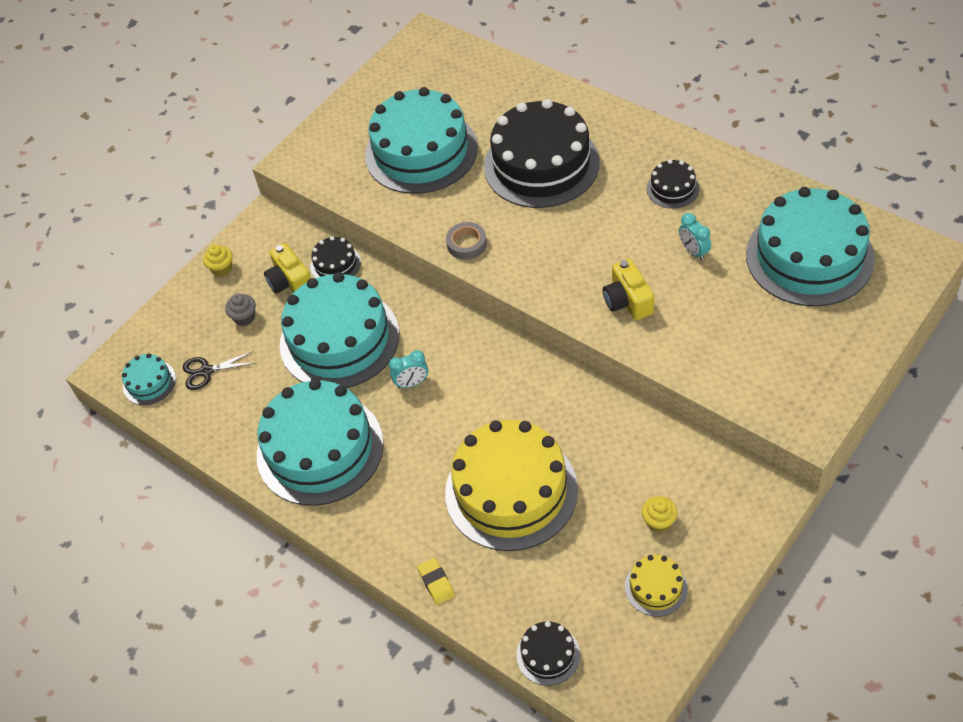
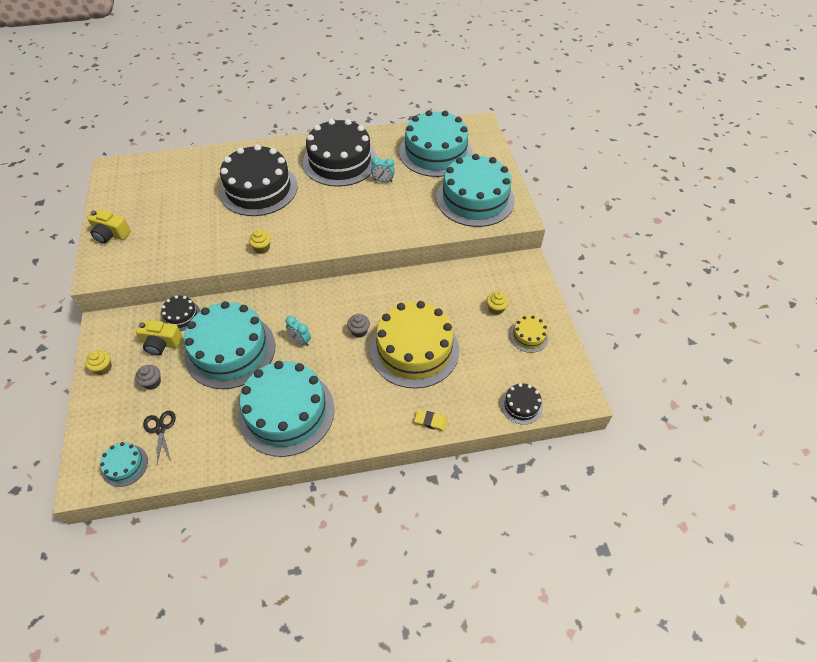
camera: 55 degrees left, 0 degrees up
(206, 371) = (160, 429): black scissors -> black scissors turned 135 degrees clockwise
(412, 383) = (300, 341): turquoise clock -> turquoise clock turned 105 degrees clockwise
(421, 151) = (179, 222): turquoise cake -> turquoise cake (475, 199)
(466, 244) = (262, 248): grey tape -> yellow cupcake
(479, 421) = (359, 331): none -> grey cupcake
(627, 301) = (378, 220): yellow camera -> yellow camera (111, 234)
(672, 188) = (340, 161): black cake -> black cake, size x2.27

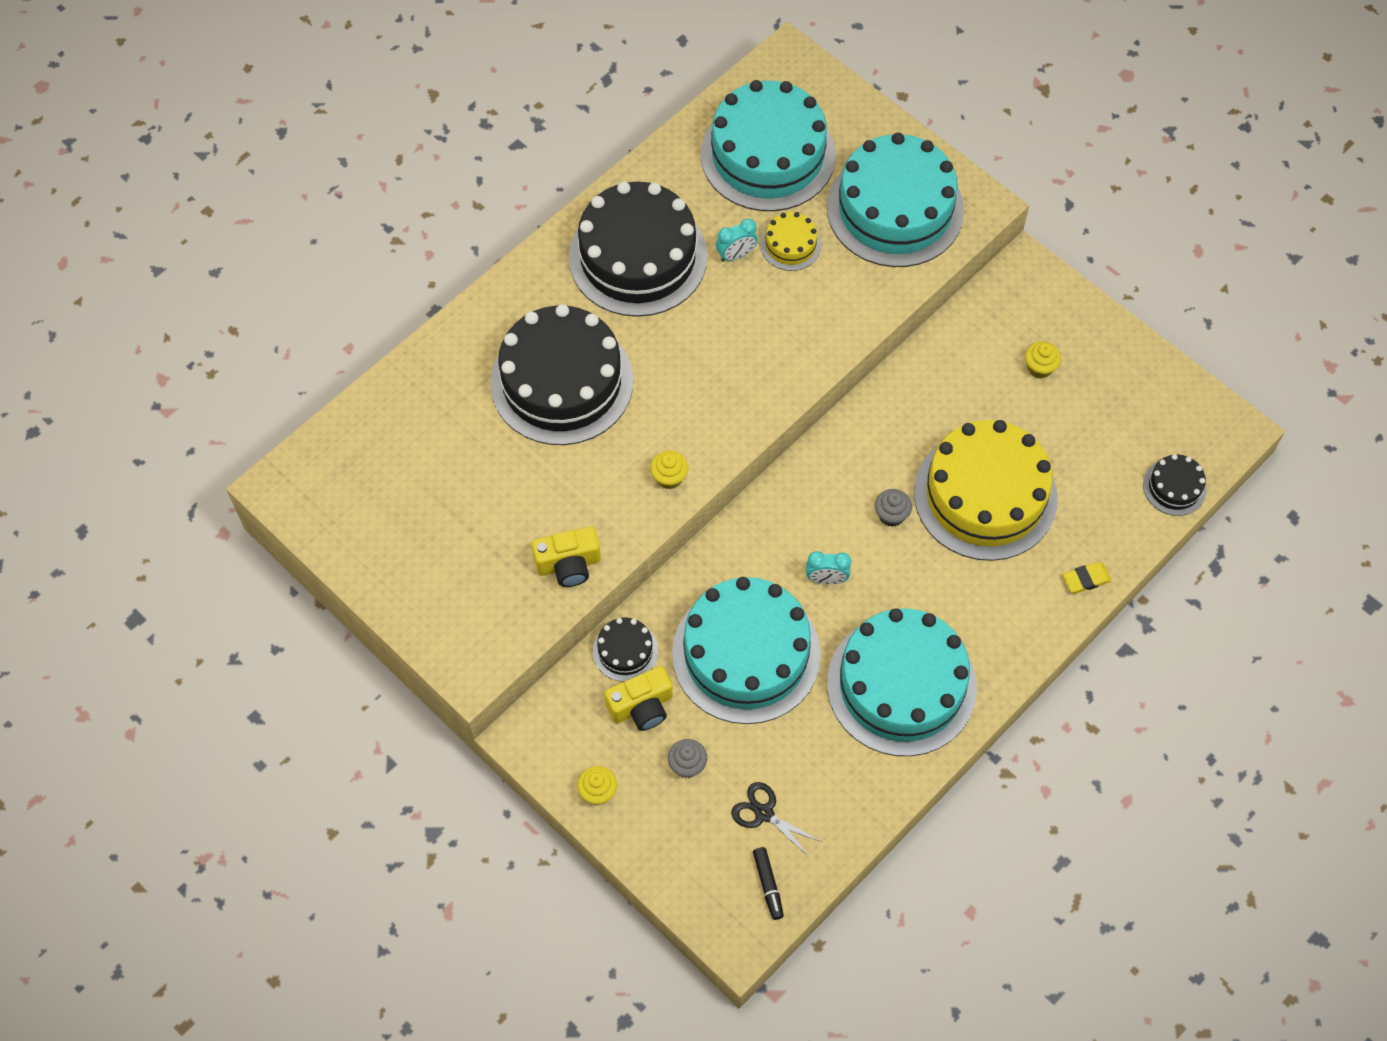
camera: 35 degrees left, 10 degrees up
(111, 234) = (418, 596): yellow camera -> yellow camera (569, 564)
(125, 465) = (768, 885): turquoise cake -> black marker
(528, 336) = (1111, 383): yellow cake -> yellow cake (790, 245)

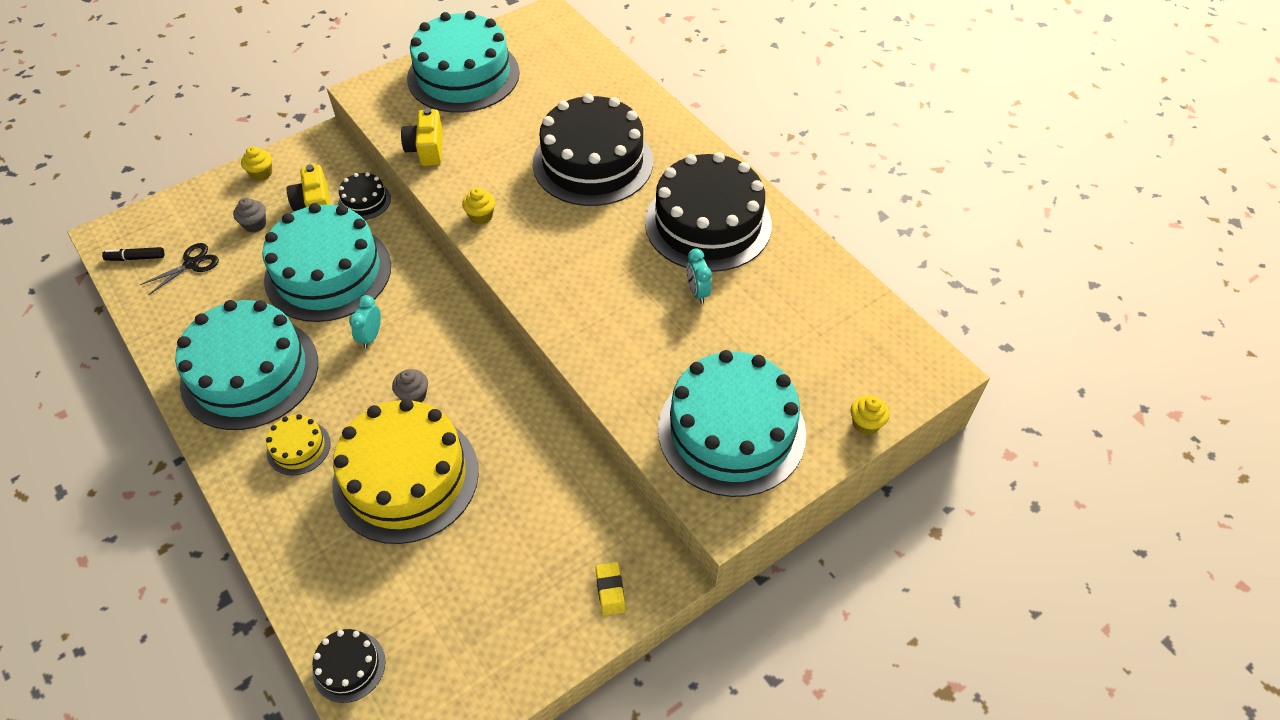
camera: 100 degrees right, 10 degrees down
(768, 155) = (813, 334): turquoise cake -> turquoise cake (463, 75)
(790, 245) = (702, 335): yellow cake -> yellow cake (298, 448)
(1039, 368) = (535, 562): yellow cupcake -> yellow cupcake (865, 424)
(1086, 579) = (282, 548): yellow eraser -> yellow eraser (610, 590)

